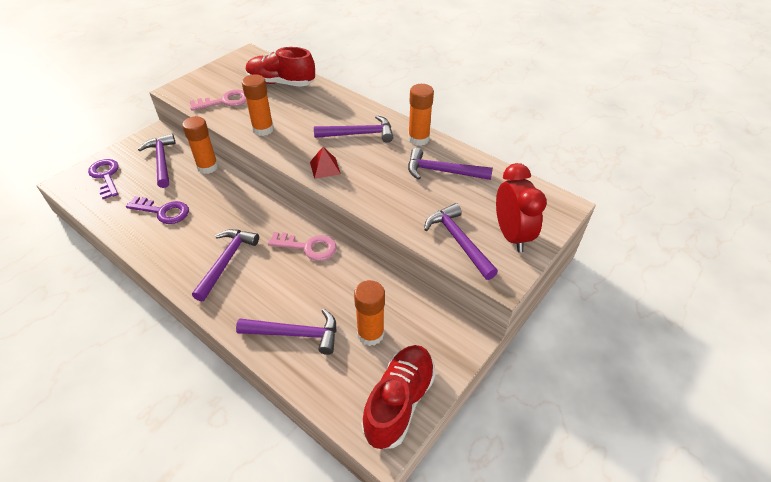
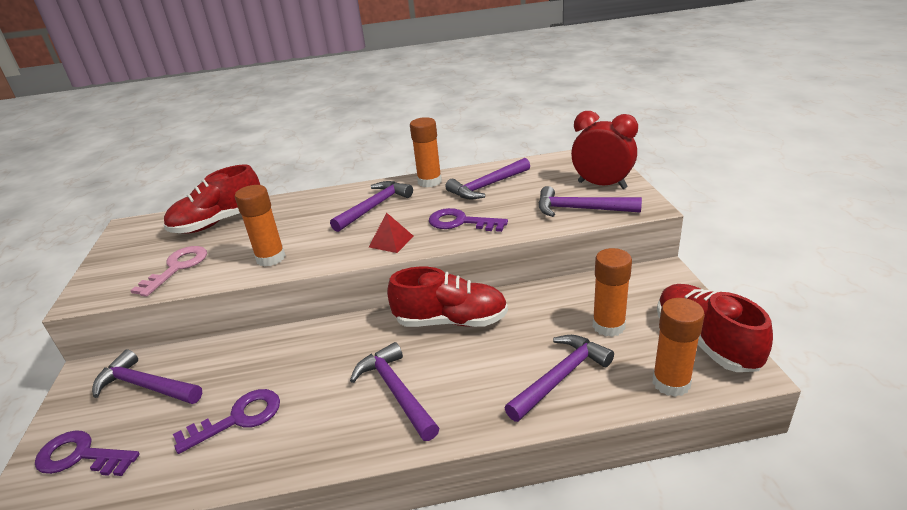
camera: 45 degrees left, 15 degrees down
(207, 167) = (222, 349): orange glue stick -> orange glue stick (671, 383)
(308, 247) = (451, 321): pink key -> red shoe
(378, 186) = (461, 222): none -> purple key

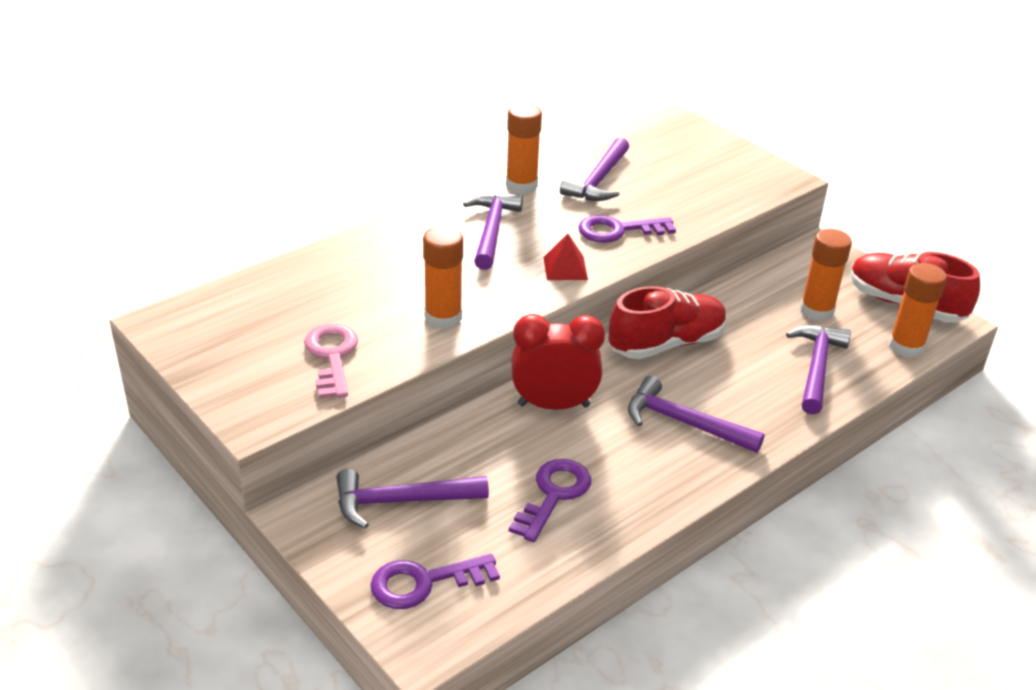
camera: 35 degrees left, 5 degrees up
(219, 222) = (301, 289): red shoe -> none
(580, 209) = (728, 192): purple hammer -> none
(602, 185) = (722, 159): red clock -> red clock (553, 405)

